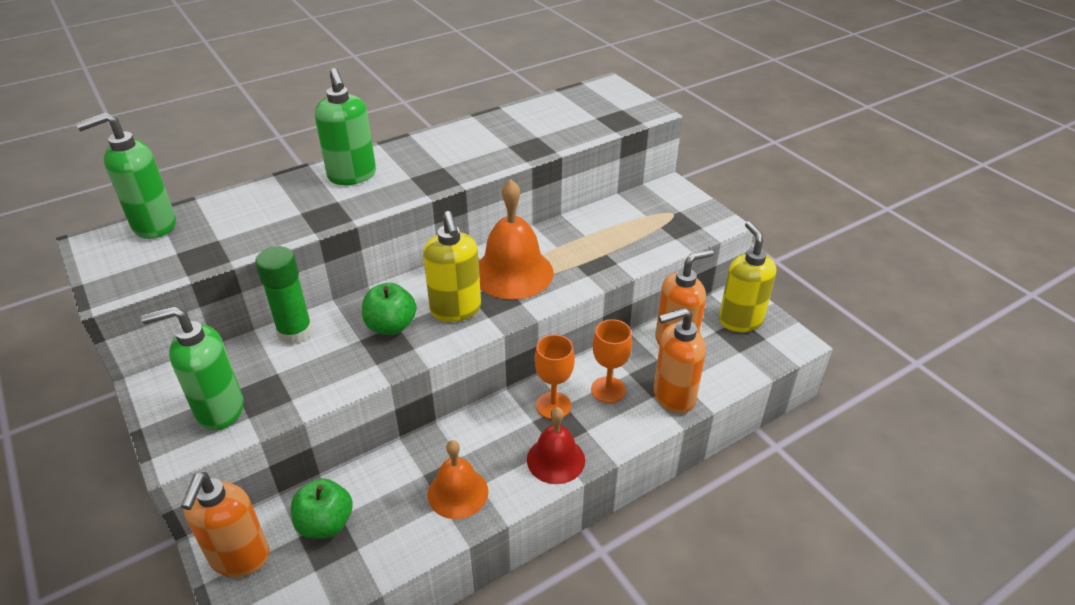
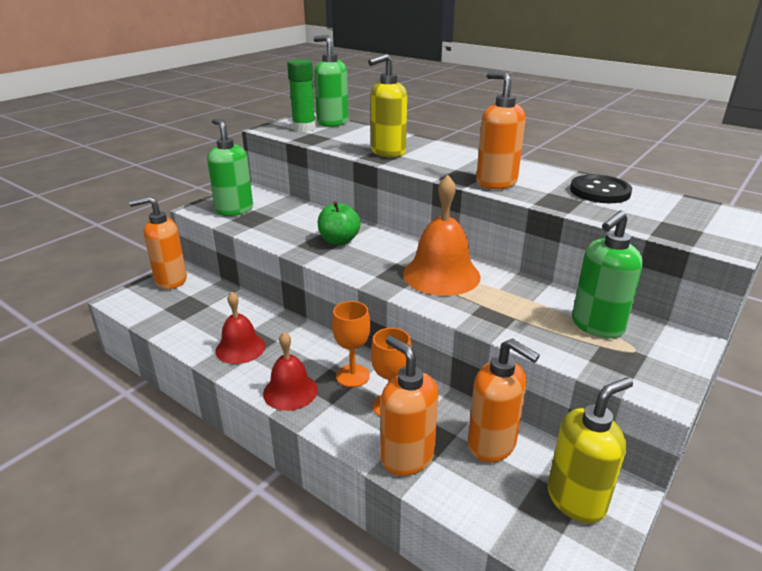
camera: 70 degrees right, 10 degrees down
(295, 332) = (313, 212): green glue stick -> green glue stick (304, 128)
(325, 523) = (201, 301): green apple -> none
(352, 176) = (436, 153): green soap dispenser -> green soap dispenser (596, 326)
(456, 310) = (374, 260): yellow soap dispenser -> yellow soap dispenser (387, 152)
(458, 492) = (240, 348): orange bell -> red bell
(466, 165) = (496, 183): none -> orange soap dispenser
(525, 122) = (600, 191): none -> black button

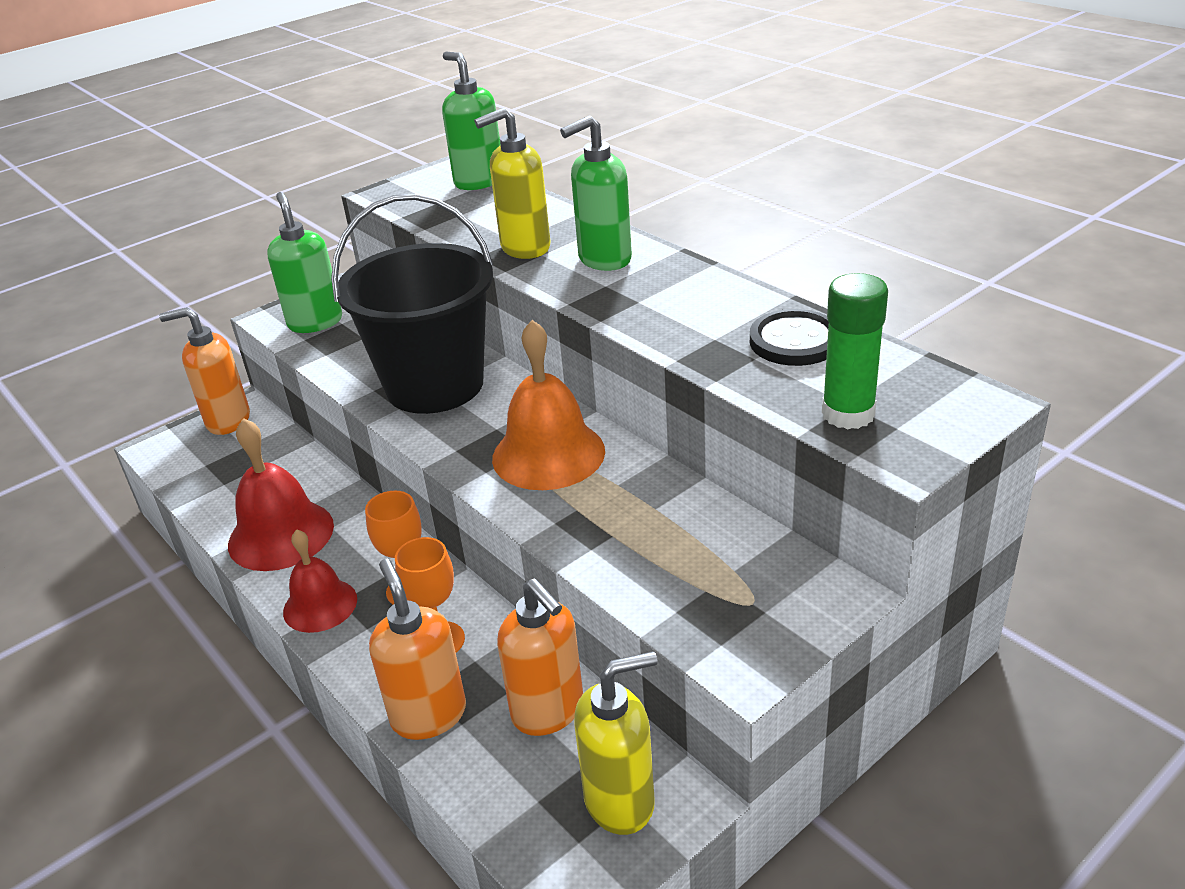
camera: 15 degrees right, 5 degrees up
(240, 348) = (281, 534): red bell -> red bell, size x1.54
(304, 128) = (431, 193): green glue stick -> green glue stick (848, 414)
(339, 241) = (435, 385): green apple -> black bucket
(496, 183) = (647, 316): orange soap dispenser -> none
(596, 326) = (721, 558): green soap dispenser -> green soap dispenser (604, 259)

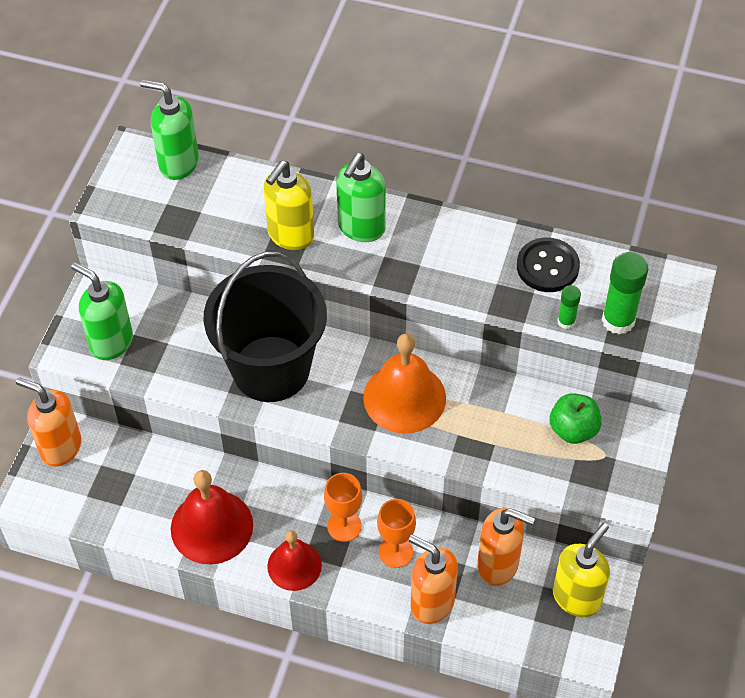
camera: 35 degrees left, 20 degrees up
(227, 421) = (60, 447): orange soap dispenser -> orange soap dispenser turned 60 degrees clockwise
(730, 557) = (573, 429): none -> green apple
(772, 395) = (566, 321): none -> green glue stick

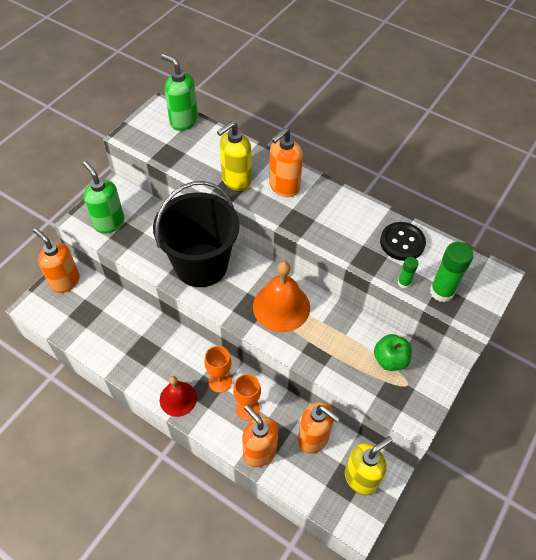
camera: 15 degrees right, 0 degrees up
(212, 526) = (136, 357): red bell -> none
(361, 228) = (284, 187): green soap dispenser -> orange soap dispenser

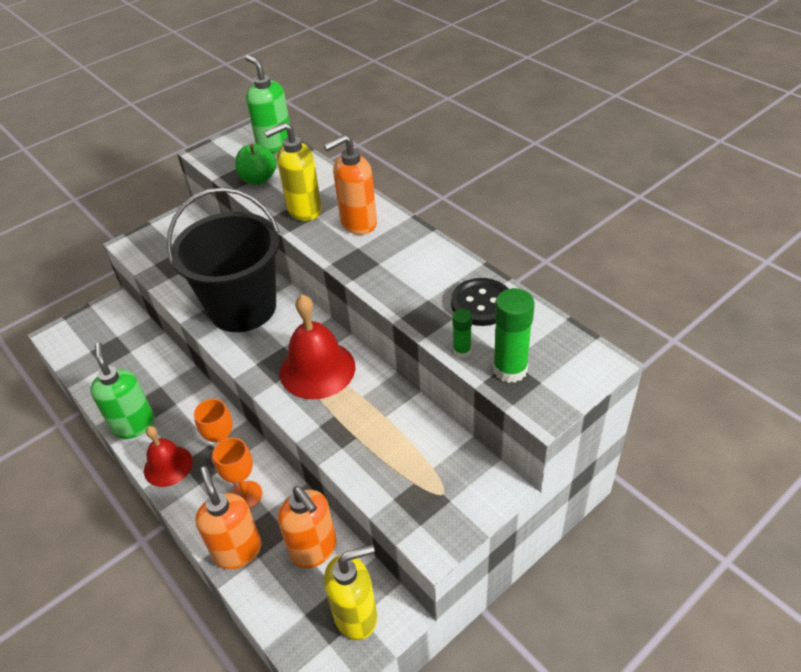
camera: 20 degrees right, 10 degrees down
(65, 281) = (104, 314): orange soap dispenser -> none
(109, 223) = (161, 249): green soap dispenser -> green soap dispenser (134, 425)
(281, 306) = (317, 369): orange bell -> red bell
(390, 360) = (431, 457): green apple -> green apple (258, 179)

